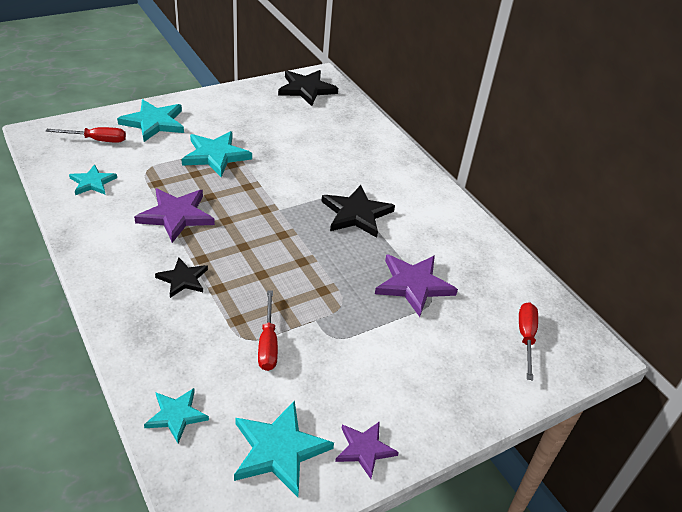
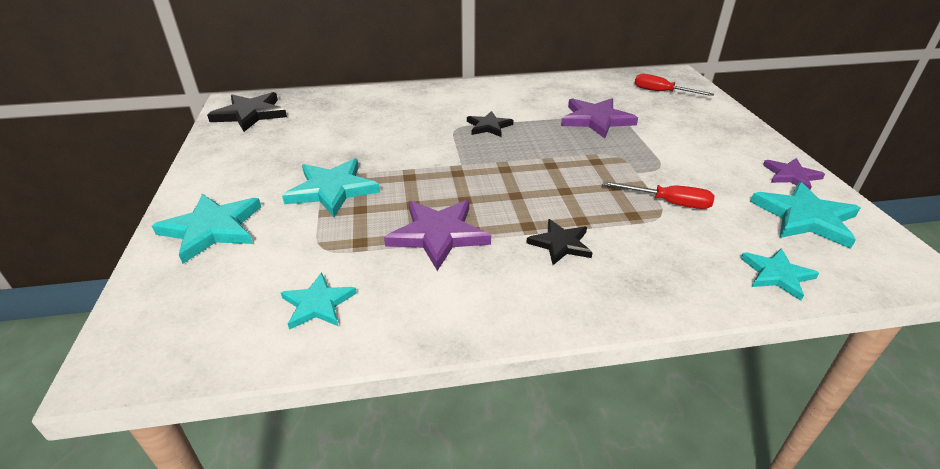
camera: 65 degrees left, 5 degrees down
(97, 140) = (206, 290): red screwdriver -> none
(356, 214) = (489, 126): black star -> black star, size x0.62

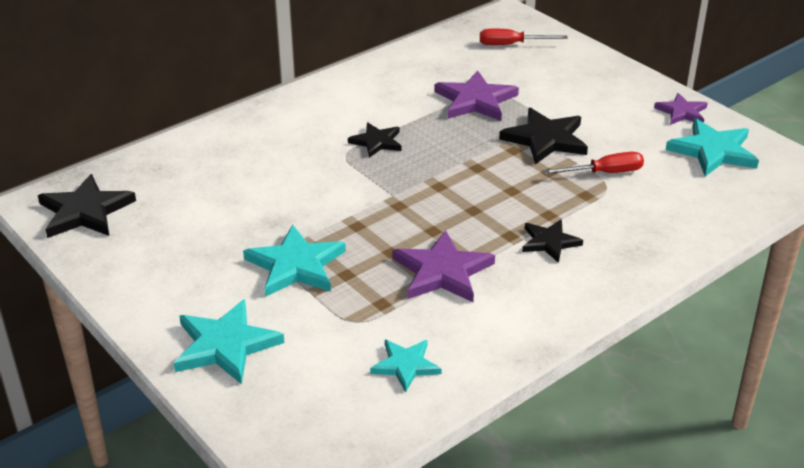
camera: 30 degrees left, 0 degrees up
(633, 161) = (545, 139): none -> black star
(776, 275) = (720, 209): turquoise star -> none

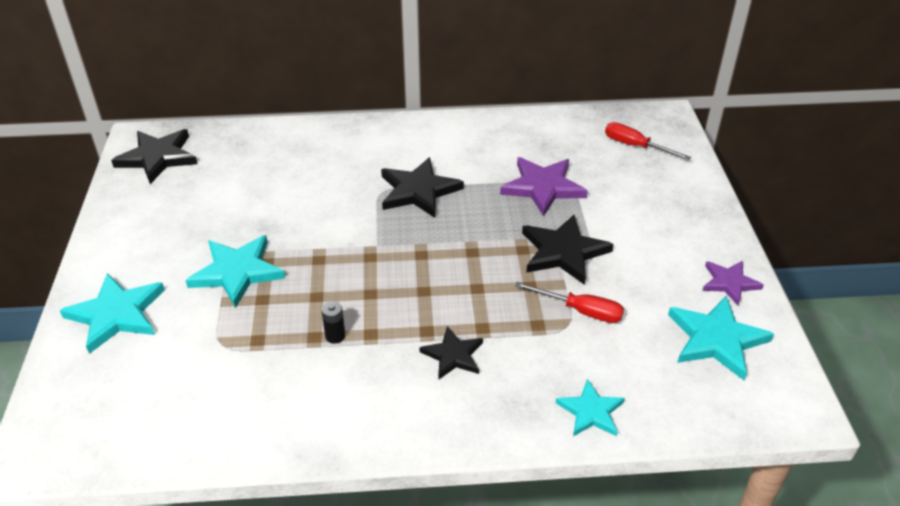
camera: 35 degrees right, 5 degrees up
(377, 142) = (418, 191): black star -> black star, size x1.61
(406, 365) = (211, 407): turquoise star -> turquoise star (591, 412)
(442, 271) = (335, 336): purple star -> black battery

